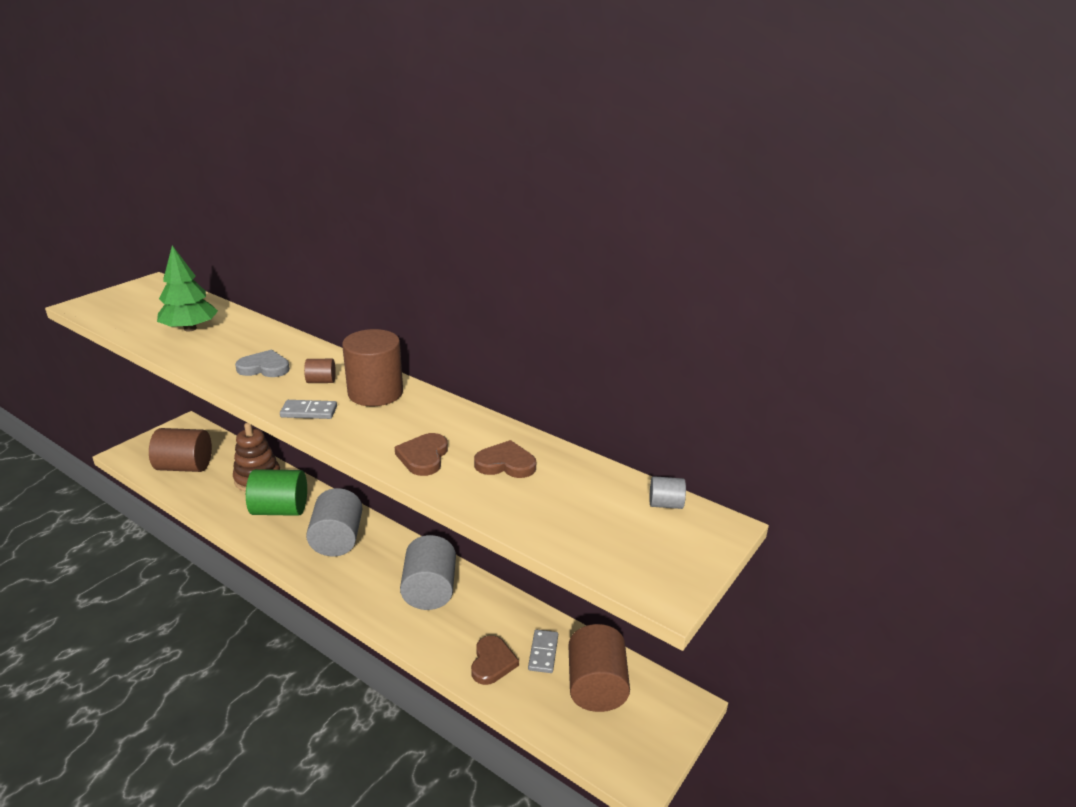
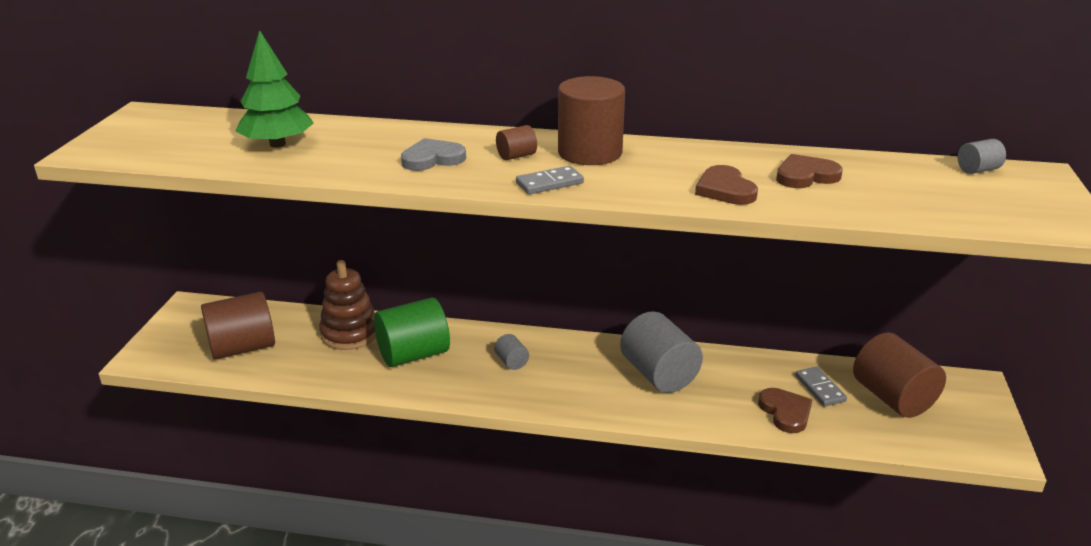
camera: 25 degrees left, 0 degrees up
(337, 540) = (511, 362): grey cylinder -> grey cylinder, size x0.46

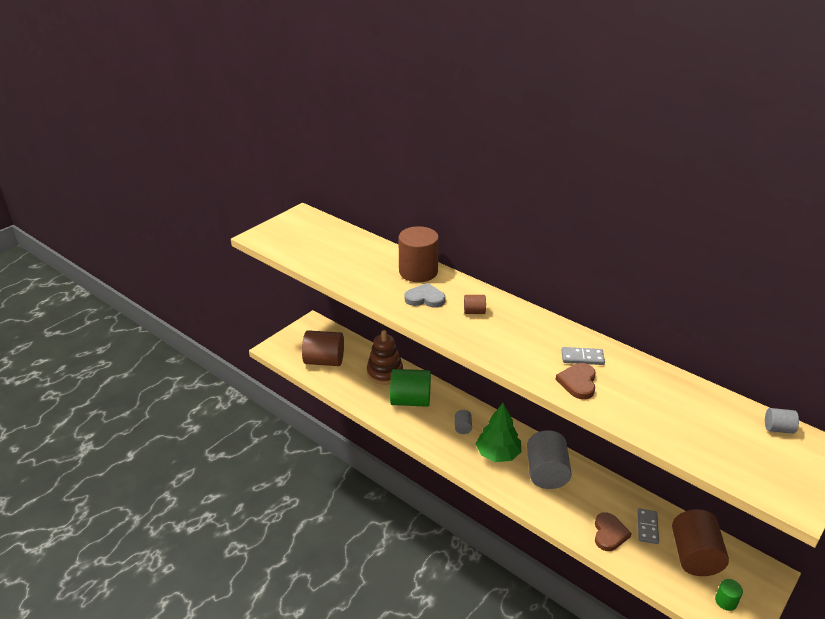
camera: 30 degrees right, 5 degrees up
(277, 144) = (352, 260): green tree -> green tree (498, 454)
(549, 183) = (475, 340): grey domino -> grey domino (582, 358)
(589, 152) = (520, 323): brown cylinder -> brown cylinder (418, 272)
(805, 176) = (643, 390): brown heart -> none
(963, 430) = (726, 601): none -> green cylinder

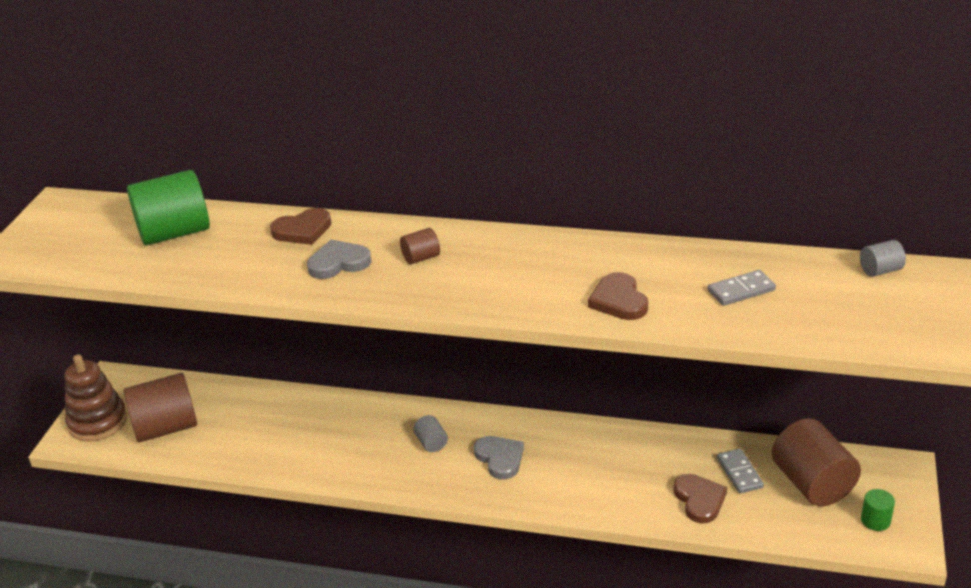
camera: 25 degrees left, 0 degrees up
(385, 373) = (272, 410): brown stacking toy -> brown stacking toy (98, 422)
(410, 400) = (334, 435): green cylinder -> green cylinder (174, 233)
(418, 272) = (302, 230): brown cylinder -> brown heart
(498, 454) = (500, 458): green tree -> grey heart
(546, 473) = (578, 457): grey cylinder -> none
(582, 358) = (603, 268): grey domino -> grey domino (741, 290)

